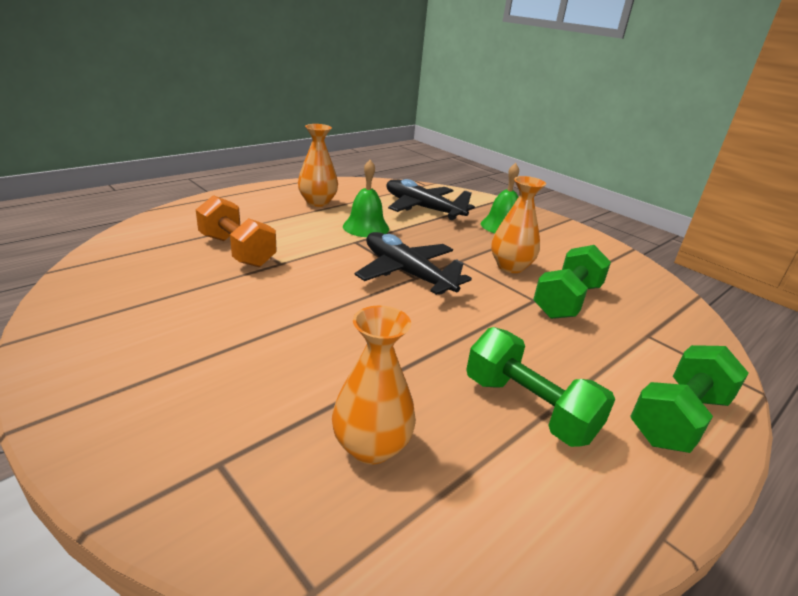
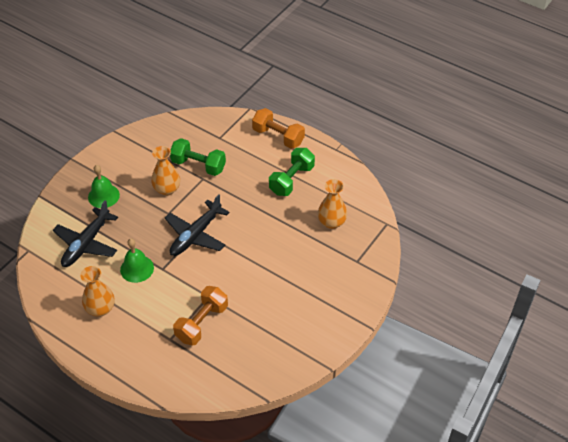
camera: 100 degrees left, 20 degrees up
(678, 418) = (278, 137): green dumbbell -> orange dumbbell

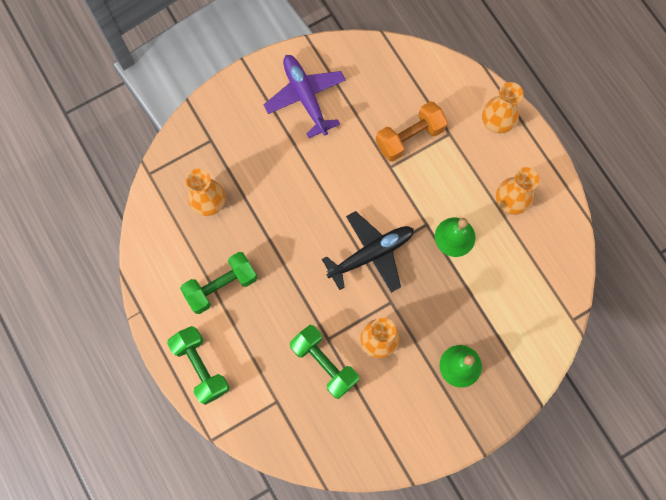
camera: 155 degrees left, 25 degrees up
(86, 243) = (502, 298): black plane -> none
(132, 364) = (496, 122): none -> orange vase
(278, 137) = (201, 367): orange dumbbell -> green dumbbell
(302, 319) = (305, 97): none -> purple plane

